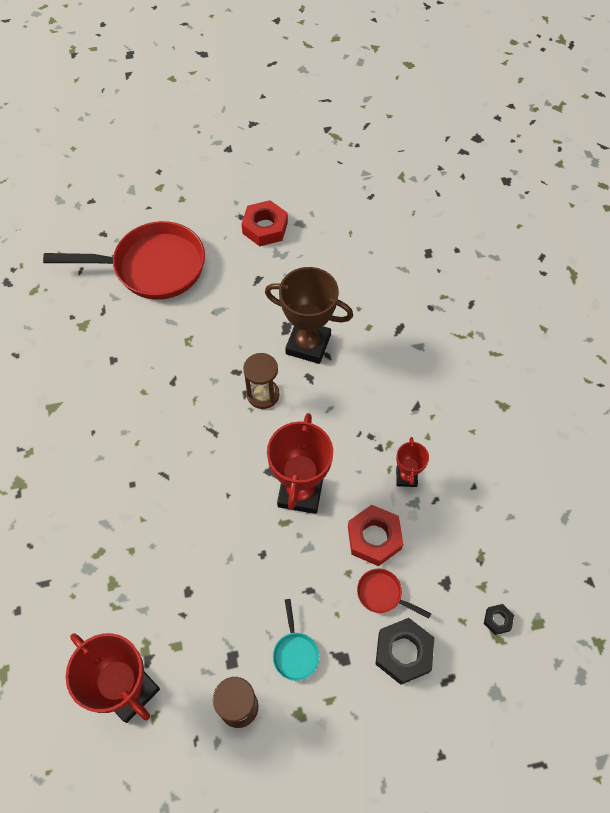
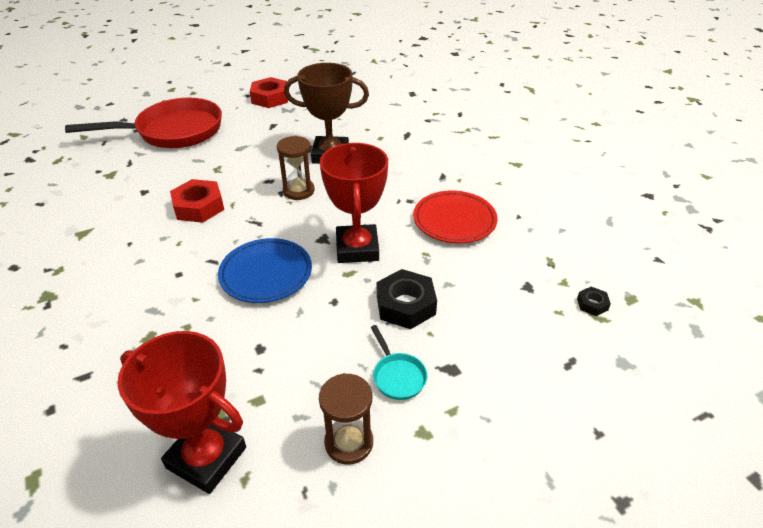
camera: 15 degrees left, 20 degrees down
(209, 504) = (266, 274): none -> blue plate
(374, 538) = (443, 267): red nut -> red nut (199, 207)
(382, 594) = (470, 308): red pan -> none
(403, 652) = (513, 350): black nut -> black nut (405, 305)
(406, 477) = (454, 221): red trophy -> red plate

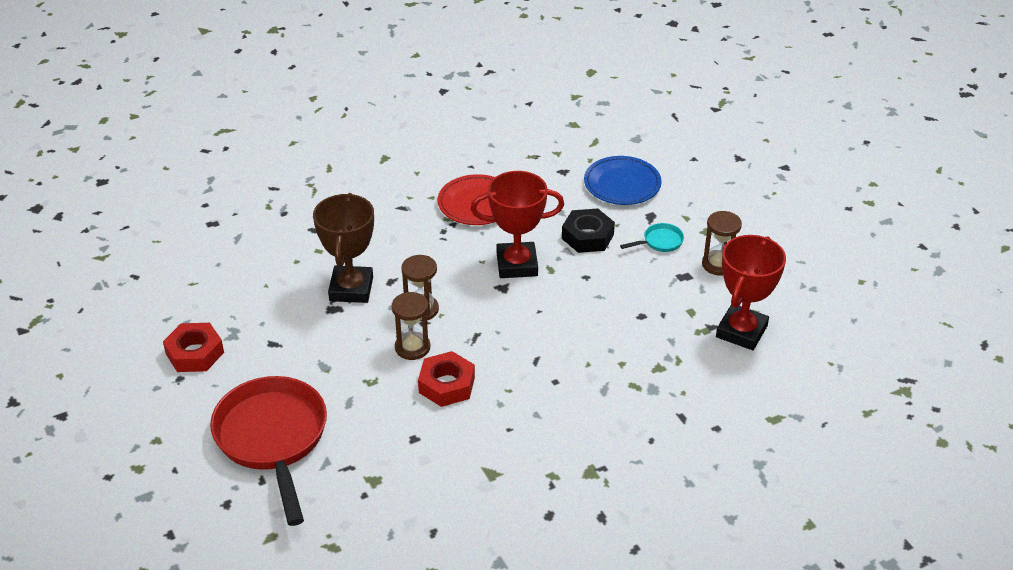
camera: 90 degrees left, 0 degrees up
(251, 187) = (412, 347): none -> brown hourglass
(266, 274) = (553, 321): blue plate -> blue plate (622, 184)
(592, 304) = (581, 143): black nut -> none

